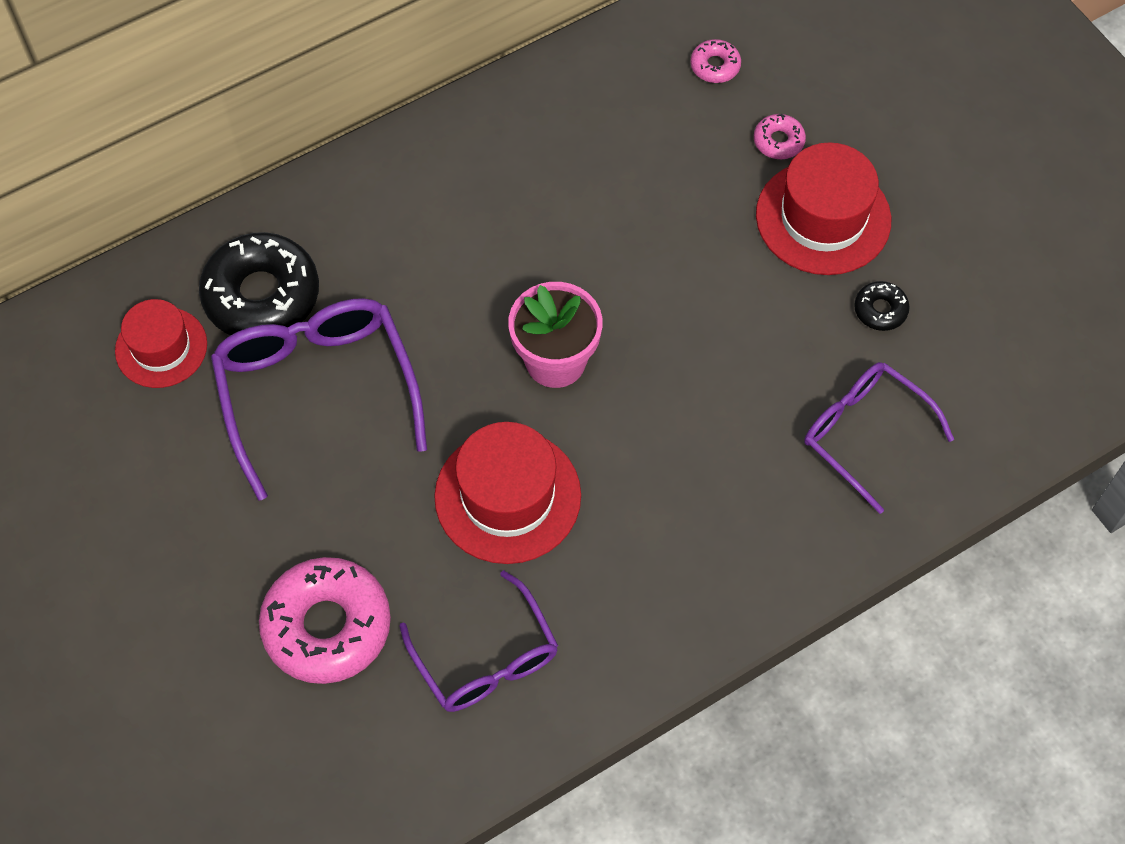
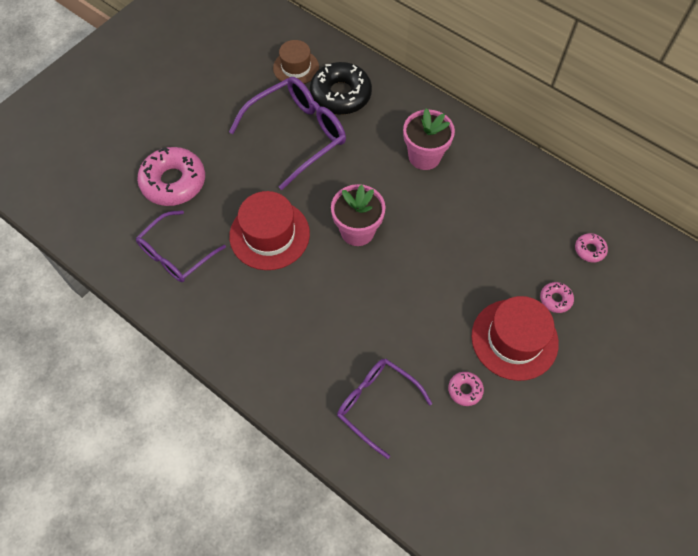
camera: 70 degrees right, 0 degrees up
(161, 347) = (296, 67): red hat -> brown hat
(453, 215) = (424, 156): none -> pink flower pot
(864, 433) = (376, 404): purple glasses -> purple glasses turned 75 degrees counterclockwise
(880, 310) = (465, 390): black donut -> pink donut

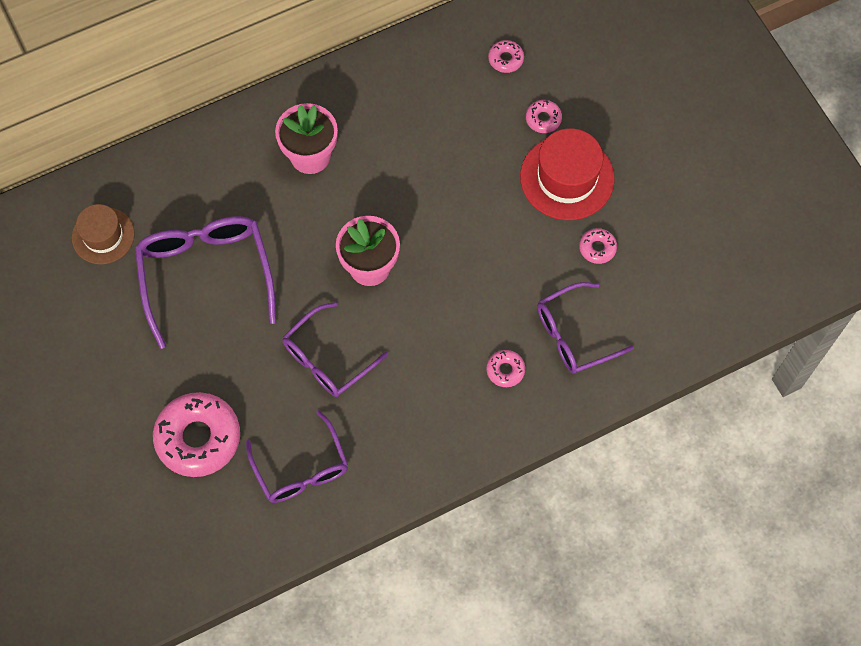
camera: 65 degrees left, 5 degrees up
(269, 235) = (327, 359): red hat -> purple glasses
(319, 363) = (505, 370): none -> pink donut
(340, 95) = (174, 204): black donut -> none

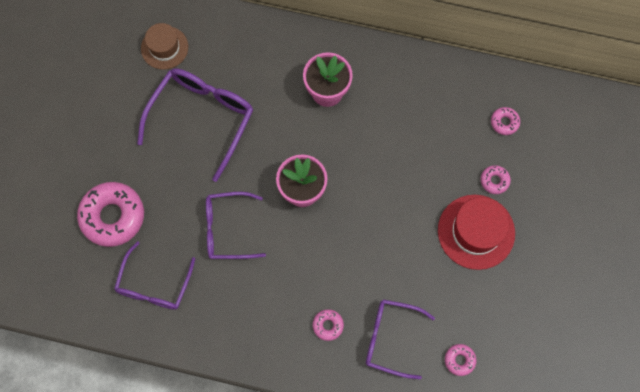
camera: 40 degrees right, 5 degrees up
(597, 248) = (455, 294): pink donut -> pink donut (459, 360)

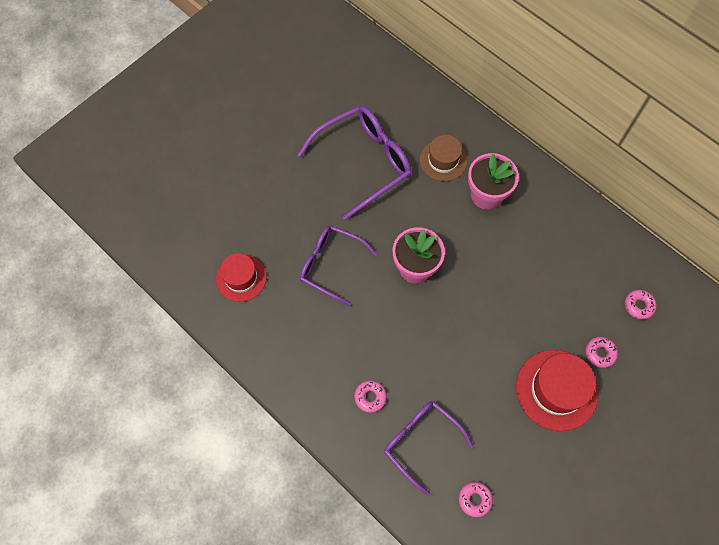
camera: 30 degrees right, 5 degrees down
(113, 216) = (241, 203): pink donut -> none
(154, 285) = (241, 278): purple glasses -> red hat
(164, 48) = (366, 90): brown hat -> brown hat (443, 160)

